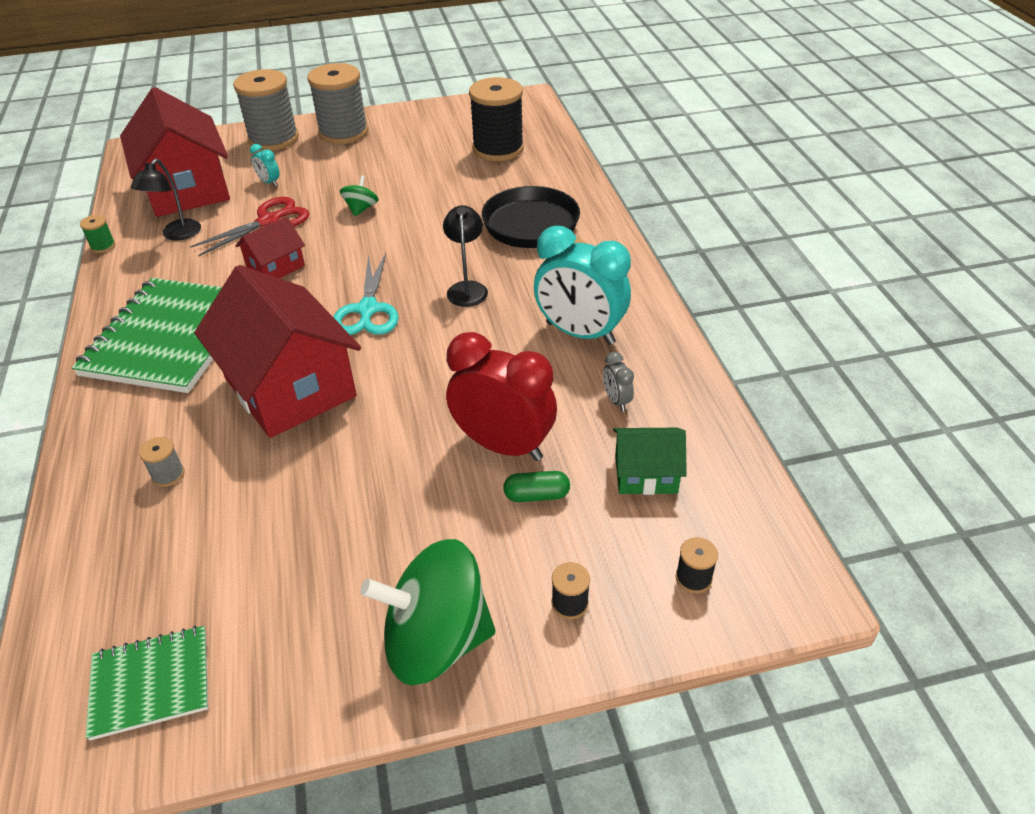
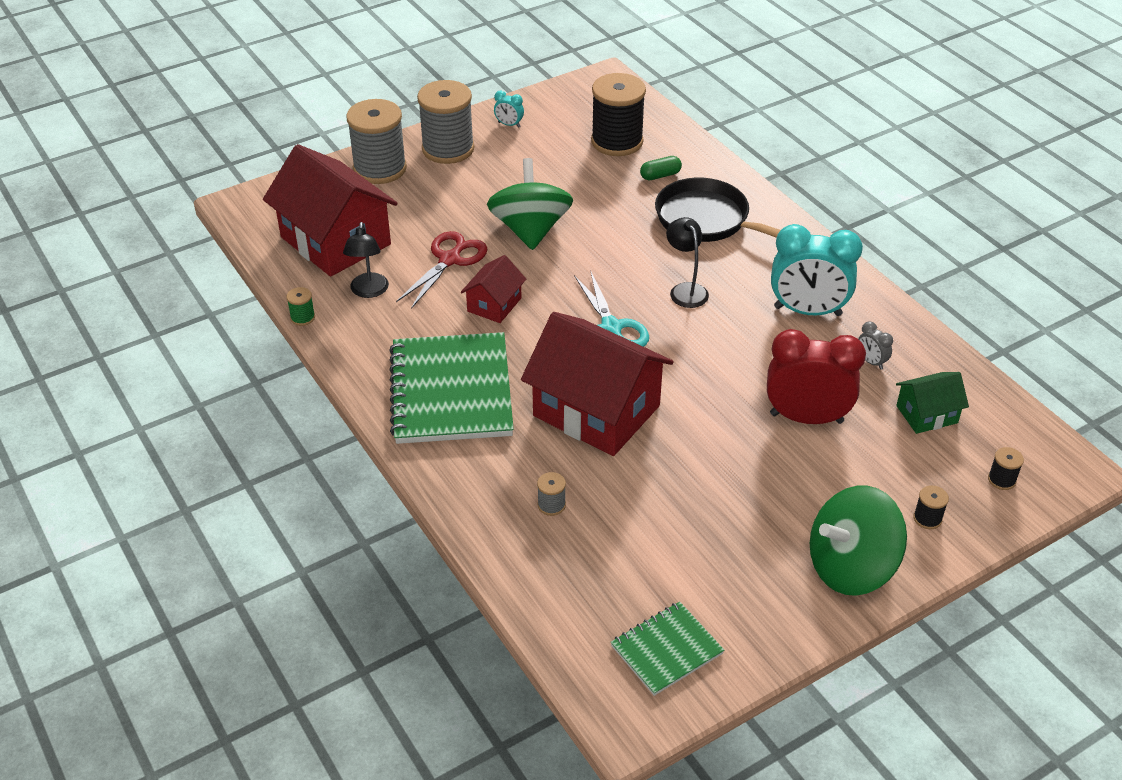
camera: 20 degrees left, 0 degrees up
(269, 182) = (415, 218): turquoise clock -> turquoise clock (509, 125)
(361, 209) = (530, 230): green spinning top -> green spinning top, size x2.20
(536, 495) = (856, 449): green capsule -> green capsule (660, 175)

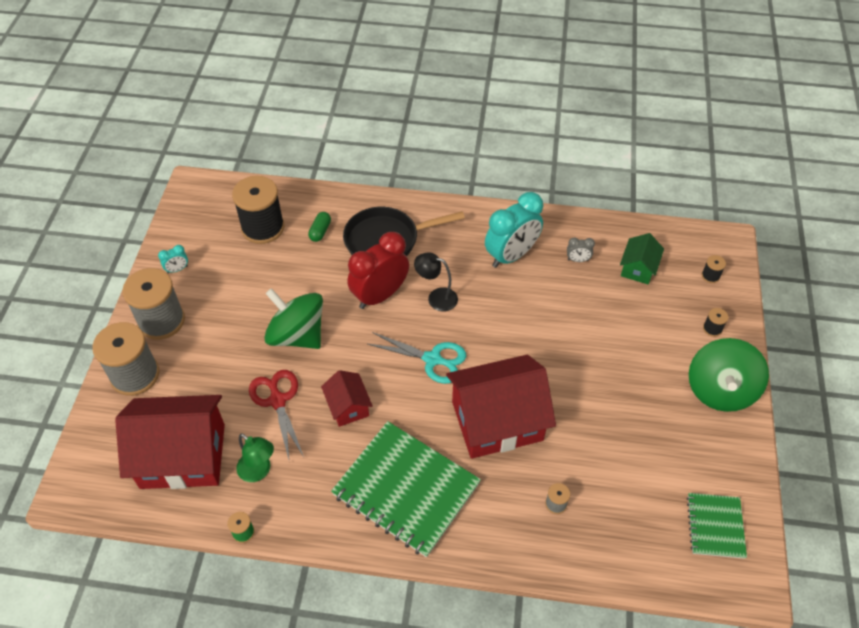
camera: 50 degrees left, 10 degrees up
(368, 291) = (259, 471): black lamp -> green lamp
(806, 418) = (594, 323): red clock -> red clock (380, 295)

